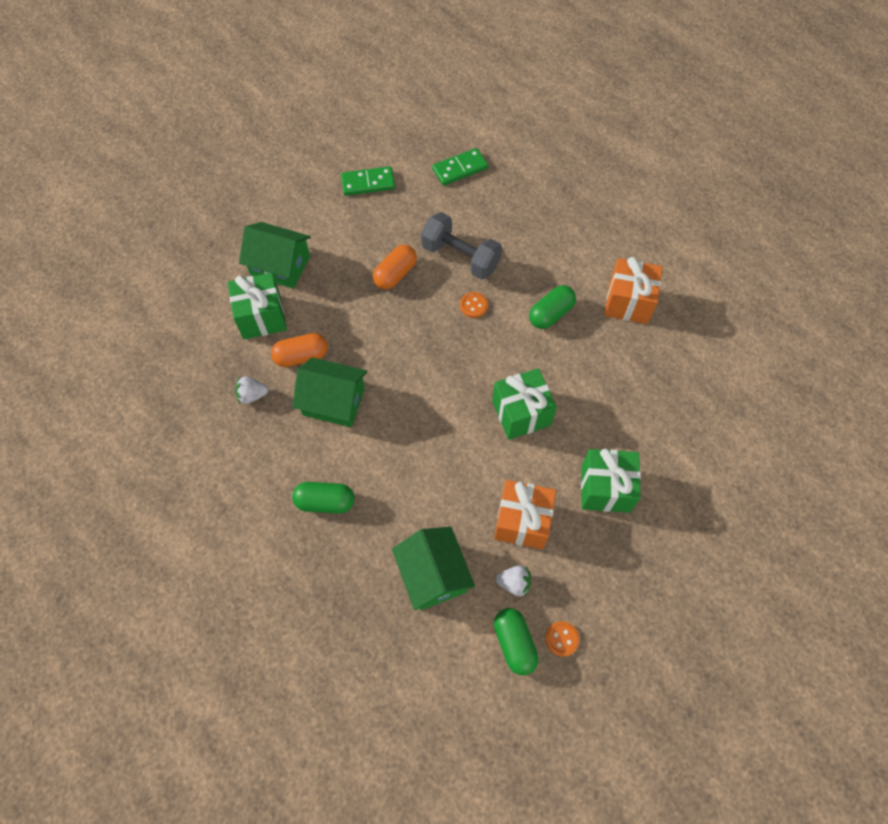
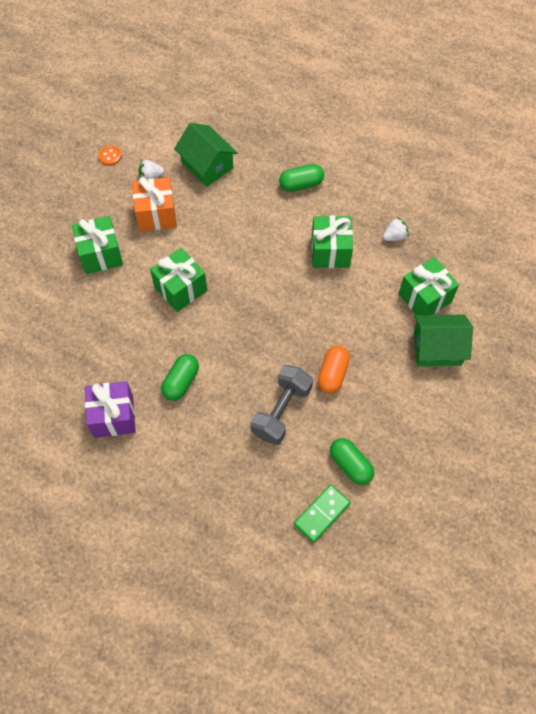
camera: 160 degrees right, 0 degrees up
(301, 356) = (374, 277): orange capsule -> none
(334, 401) = (330, 251): green house -> green gift
(368, 183) = (405, 463): green domino -> none
(460, 257) = (281, 411): grey dumbbell -> grey dumbbell turned 75 degrees counterclockwise
(473, 305) = (251, 367): orange button -> none
(514, 643) = (140, 145): green capsule -> green capsule (350, 465)
(628, 302) = (113, 416): orange gift -> purple gift

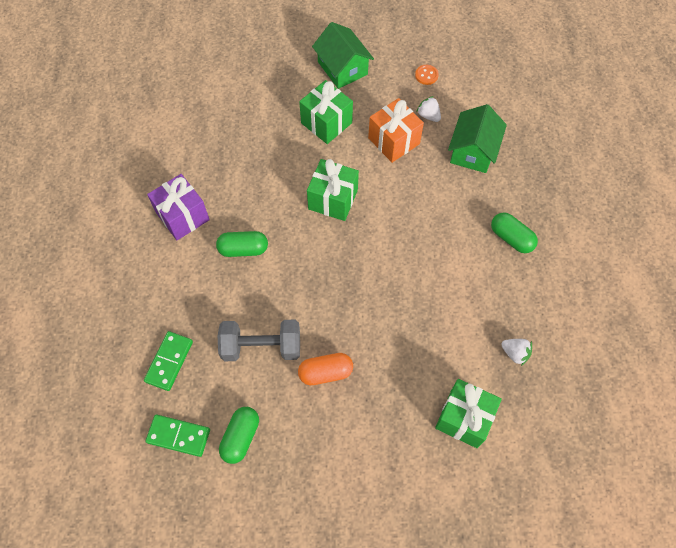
camera: 60 degrees right, 0 degrees up
(250, 492) = (169, 361): none -> green domino
(330, 251) = (455, 302): green gift -> none
(437, 348) = (414, 459): green house -> green house (342, 68)

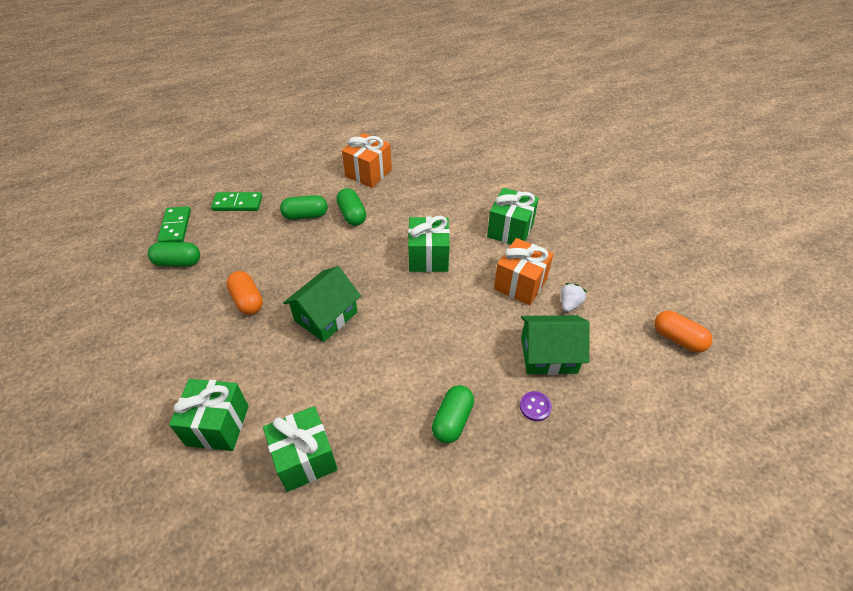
camera: 70 degrees right, 15 degrees down
(182, 216) = (368, 173): purple gift -> orange gift
(223, 294) = (305, 215): none -> green capsule
(261, 347) = (263, 252): grey dumbbell -> none
(342, 68) = (580, 224): green house -> green house (326, 316)
(426, 75) = (620, 289): orange button -> none
(486, 63) = (678, 339): none -> orange capsule
(515, 353) = (305, 459): white strawberry -> green gift
(516, 179) = (535, 407): none -> purple button

